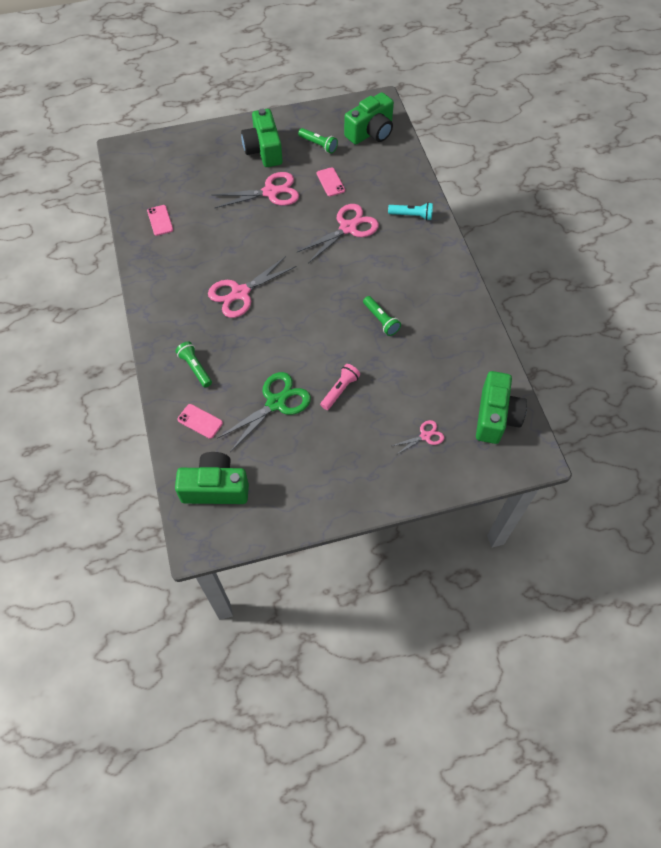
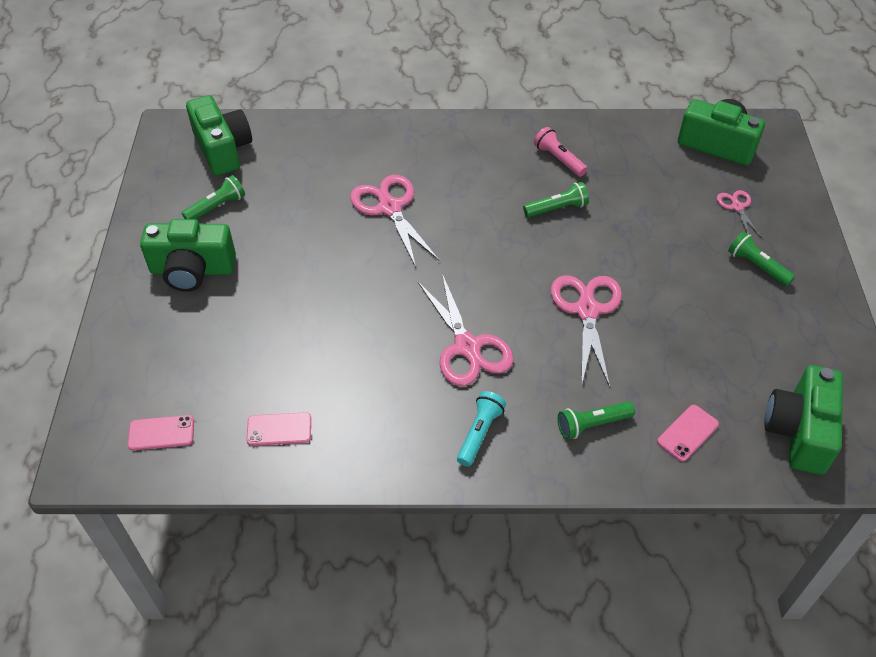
camera: 75 degrees left, 10 degrees down
(271, 192) = (284, 277): pink scissors -> pink scissors (587, 310)
(276, 403) = (668, 339): green scissors -> none
(330, 182) = (296, 208): pink phone -> pink phone (161, 433)
(340, 390) = (659, 270): pink flashlight -> pink flashlight (558, 159)
(364, 453) = (757, 266): none -> green flashlight
(411, 215) = (394, 143): turquoise flashlight -> turquoise flashlight (479, 433)

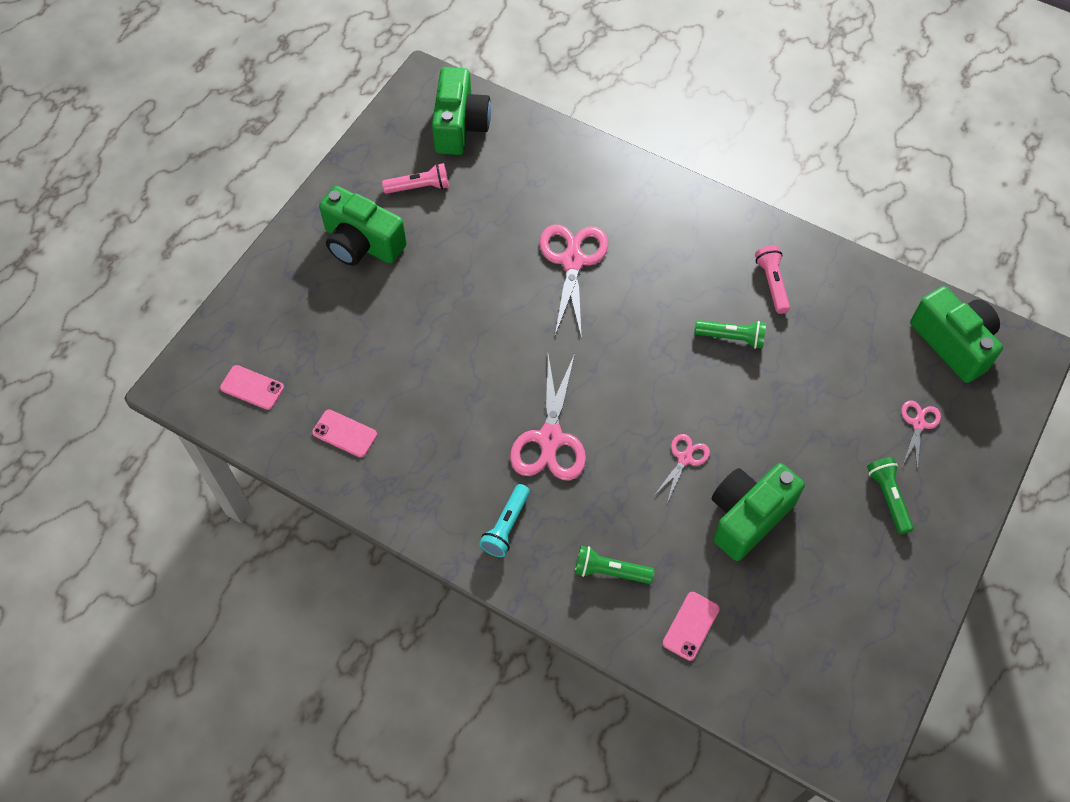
camera: 30 degrees right, 10 degrees up
(217, 207) = (419, 187): green flashlight -> pink flashlight
(479, 433) = (506, 526): turquoise flashlight -> turquoise flashlight turned 150 degrees clockwise
(587, 310) = (685, 458): pink scissors -> pink scissors, size x0.53
(687, 433) = (691, 626): pink phone -> pink phone turned 45 degrees counterclockwise
(799, 431) = (797, 681): green camera -> green camera (748, 516)

